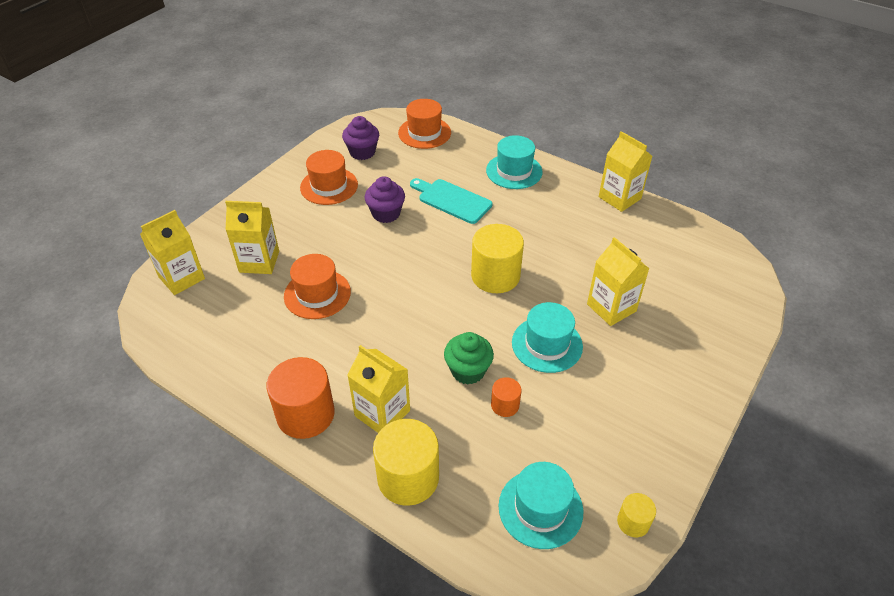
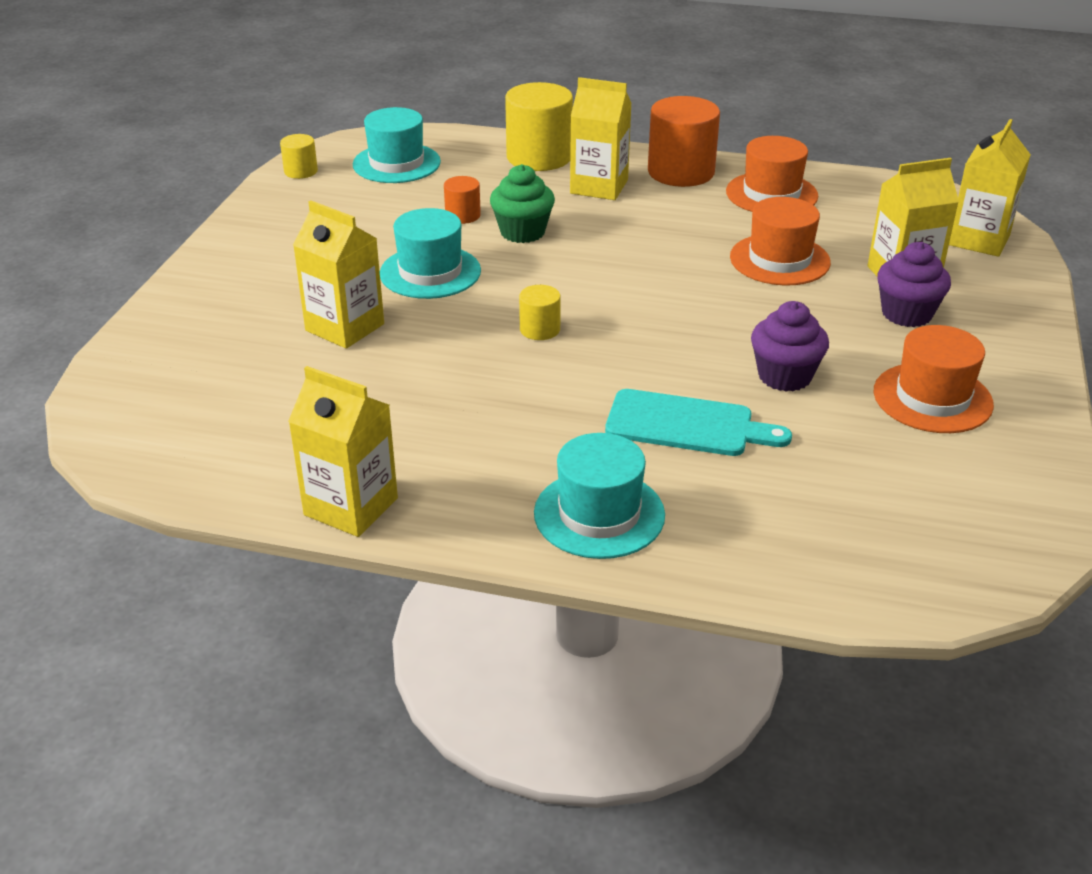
camera: 160 degrees right, 10 degrees down
(362, 152) = (948, 479): purple cupcake -> purple cupcake (906, 314)
(424, 133) = (864, 563): orange hat -> orange hat (771, 194)
(495, 276) = (540, 329): yellow cylinder -> yellow cylinder, size x0.50

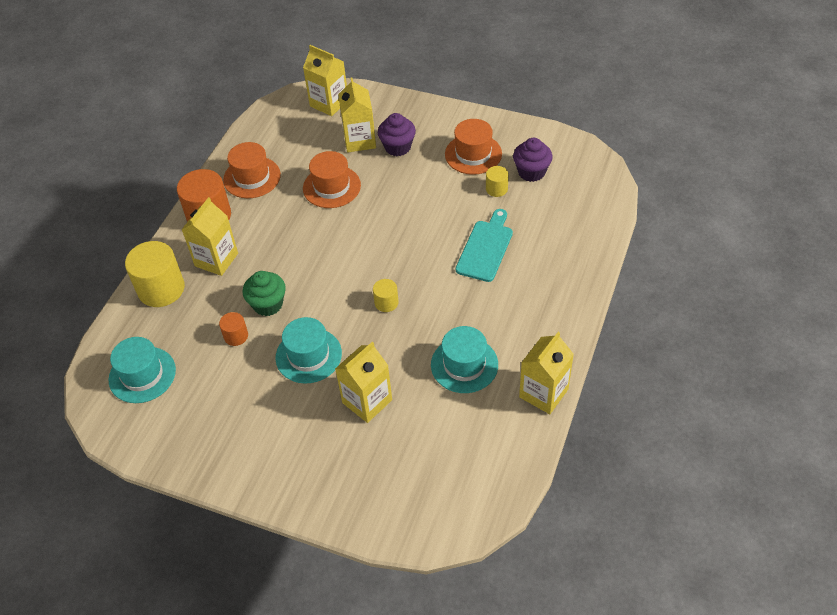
camera: 80 degrees left, 15 degrees up
(301, 171) = (135, 438): yellow cylinder -> yellow cylinder (496, 189)
(599, 514) = (554, 290): turquoise hat -> turquoise hat (464, 364)
(784, 376) = (448, 204): purple cupcake -> purple cupcake (531, 172)

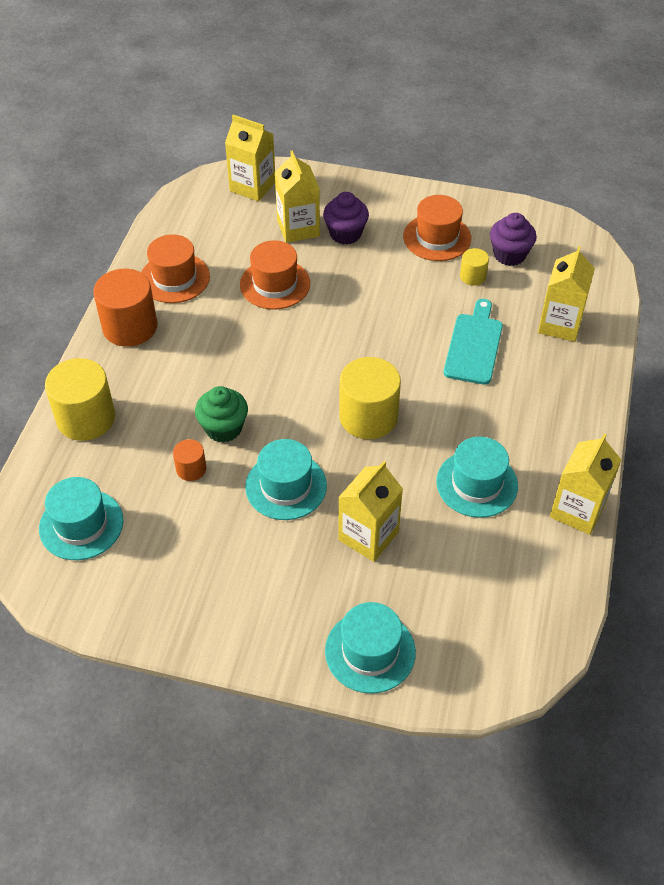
camera: 10 degrees left, 0 degrees up
(216, 260) = (149, 378): yellow carton -> yellow carton (560, 324)
(350, 495) = (370, 651): none -> turquoise hat
(386, 302) = (368, 417): yellow cylinder -> yellow cylinder, size x2.01

